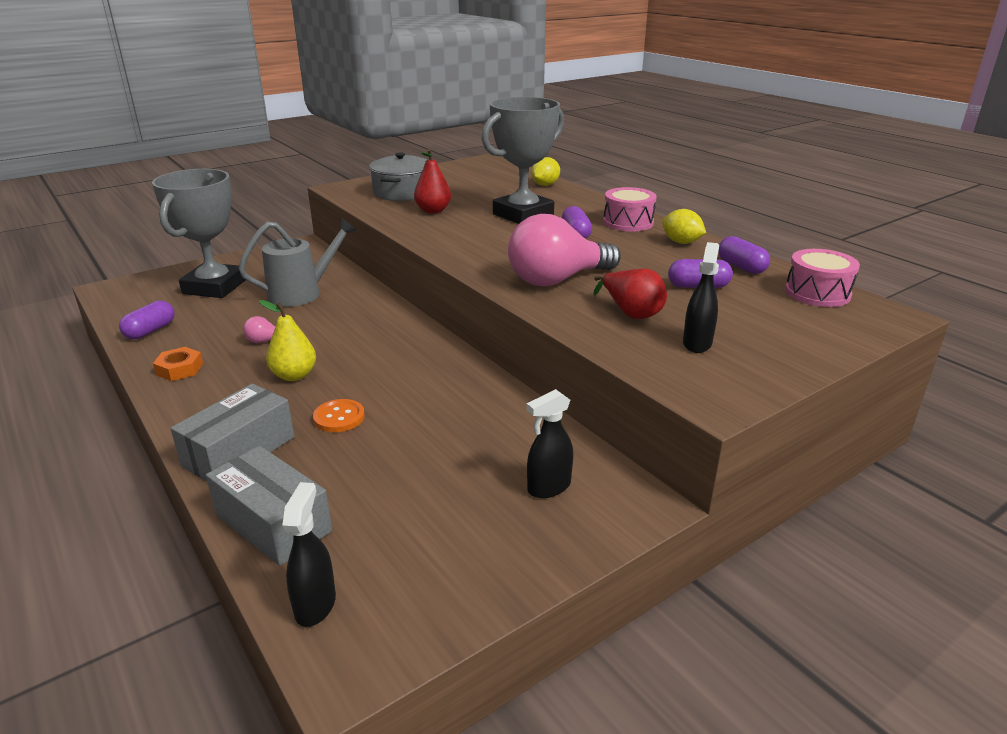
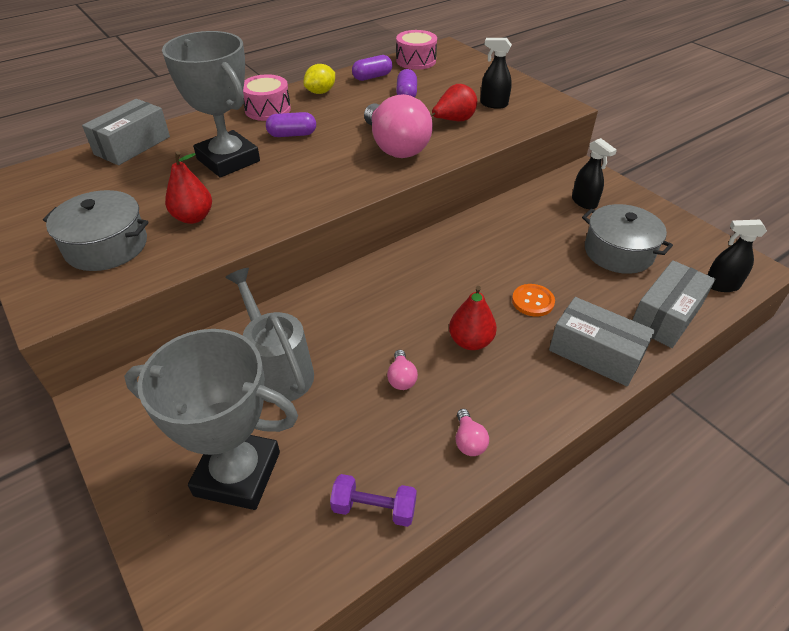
camera: 90 degrees left, 15 degrees up
(150, 331) = (374, 508): purple capsule -> purple dumbbell
(179, 369) = (468, 441): orange nut -> pink light bulb
(294, 375) = (470, 341): yellow pear -> red pear
(419, 502) = (618, 252): none -> grey pot
(545, 185) = (132, 145): yellow lemon -> grey box

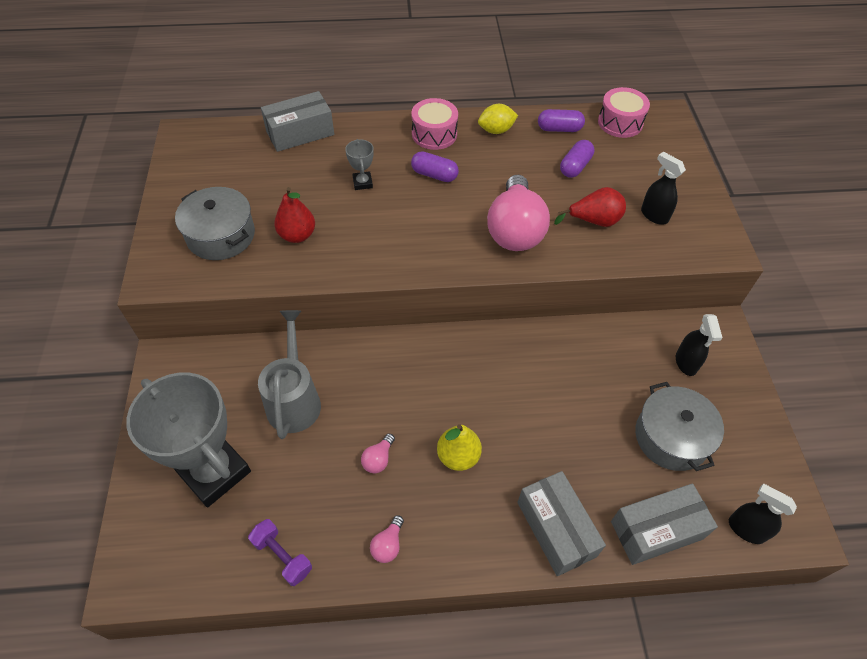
camera: 30 degrees right, 10 degrees up
(228, 160) = (362, 183): grey trophy -> grey trophy, size x0.41
(470, 341) = (458, 456): red pear -> yellow pear
(532, 301) = (543, 446): orange button -> none

